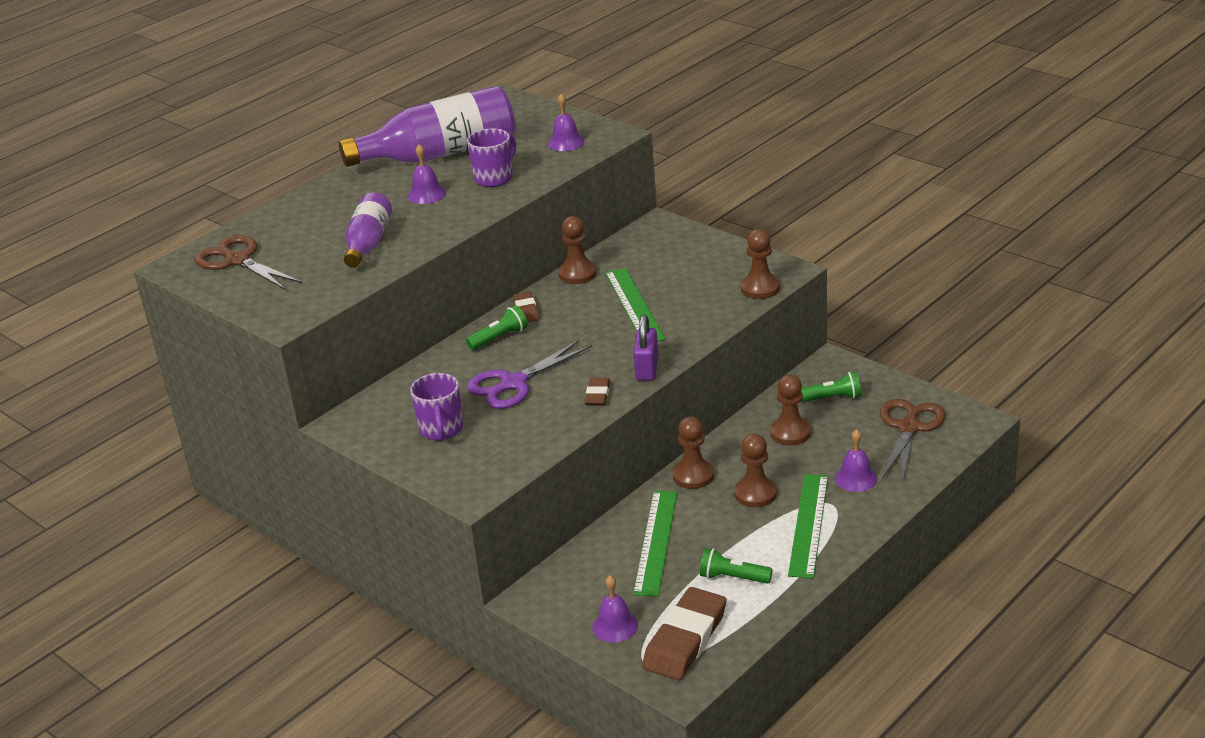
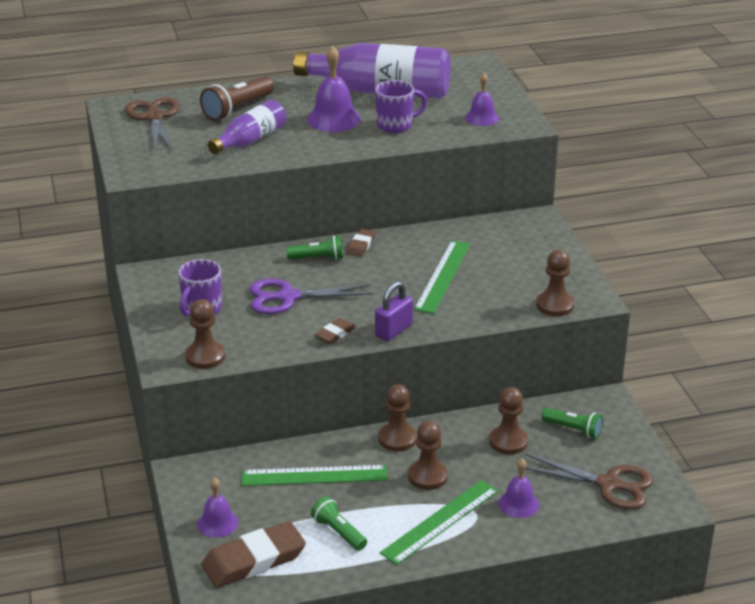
camera: 30 degrees right, 0 degrees up
(316, 221) = (237, 109): none -> brown flashlight
(427, 194) = (333, 119): purple bell -> purple bell, size x1.59
(577, 274) = (430, 233): brown pawn -> brown pawn (205, 357)
(655, 542) = (314, 475): green ruler -> green ruler turned 45 degrees clockwise
(909, 428) = (608, 484): brown scissors -> brown scissors turned 60 degrees clockwise

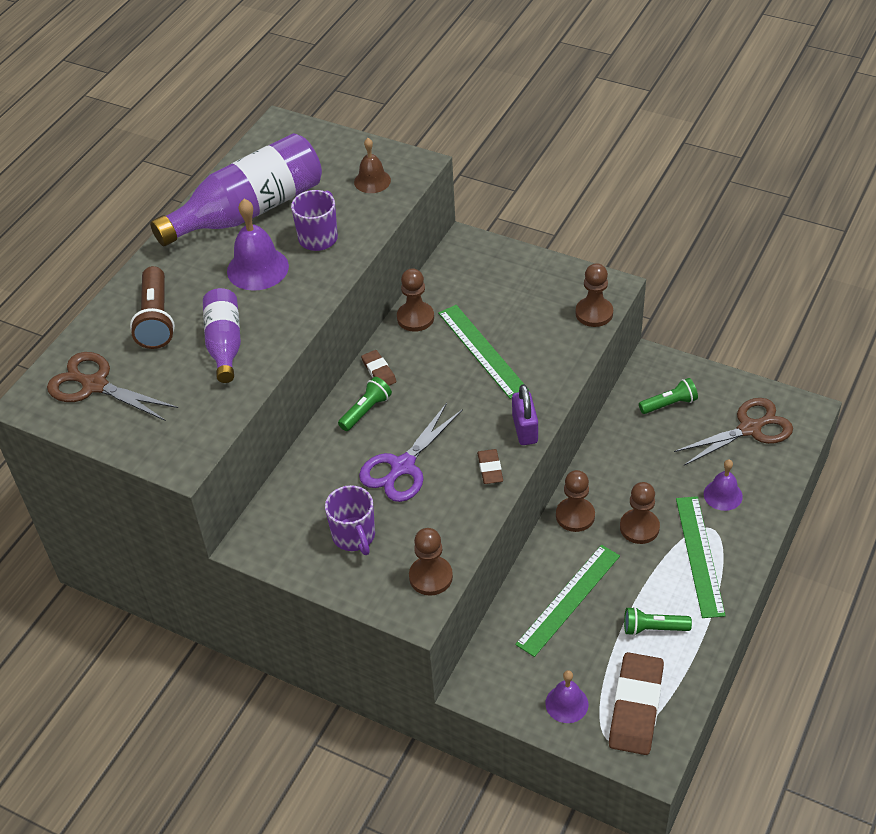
camera: 45 degrees left, 15 degrees up
(482, 118) = (372, 181): purple bell -> brown bell
(508, 442) = (645, 451): brown pawn -> brown pawn (415, 318)

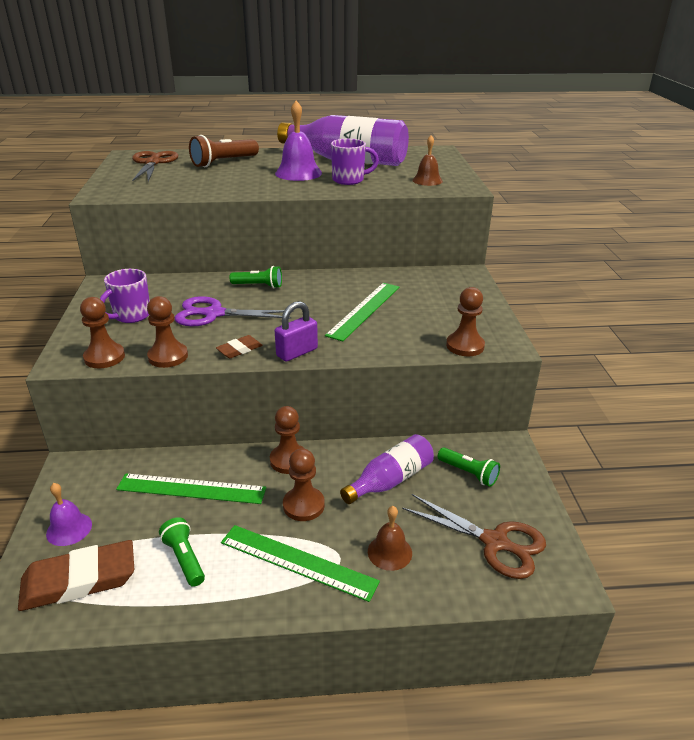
camera: 55 degrees right, 15 degrees down
(225, 344) = (219, 181): purple bottle -> purple bottle (390, 480)
(379, 371) = (301, 279): brown eraser -> none
(415, 318) = (368, 277): brown pawn -> brown pawn (168, 356)
(699, 555) = (297, 562): green ruler -> green ruler turned 60 degrees clockwise
(723, 495) = (389, 552): purple bell -> brown bell

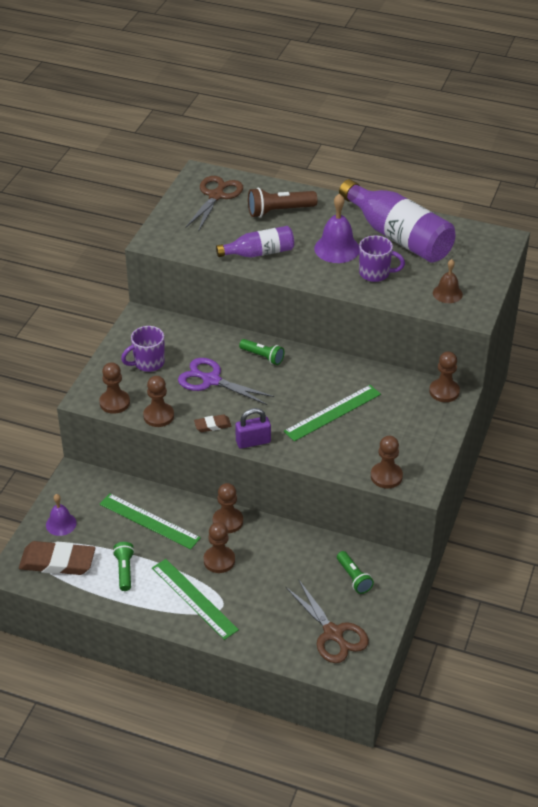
camera: 25 degrees right, 10 degrees up
(389, 552) = (257, 614): brown bell -> none
(390, 480) = (291, 563): purple bottle -> purple bottle (259, 253)
(455, 273) = (444, 391): none -> brown pawn

